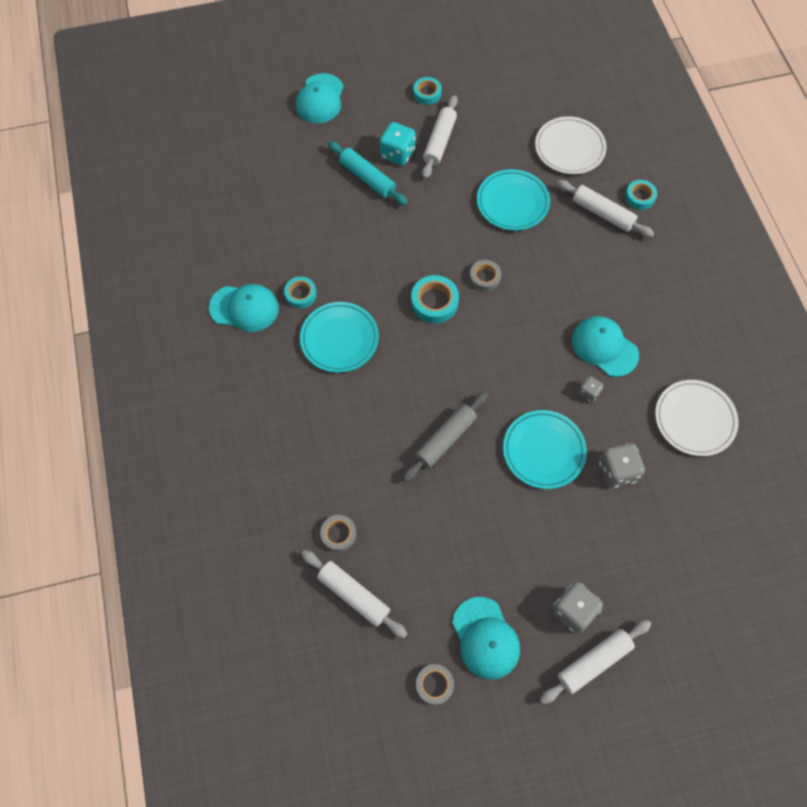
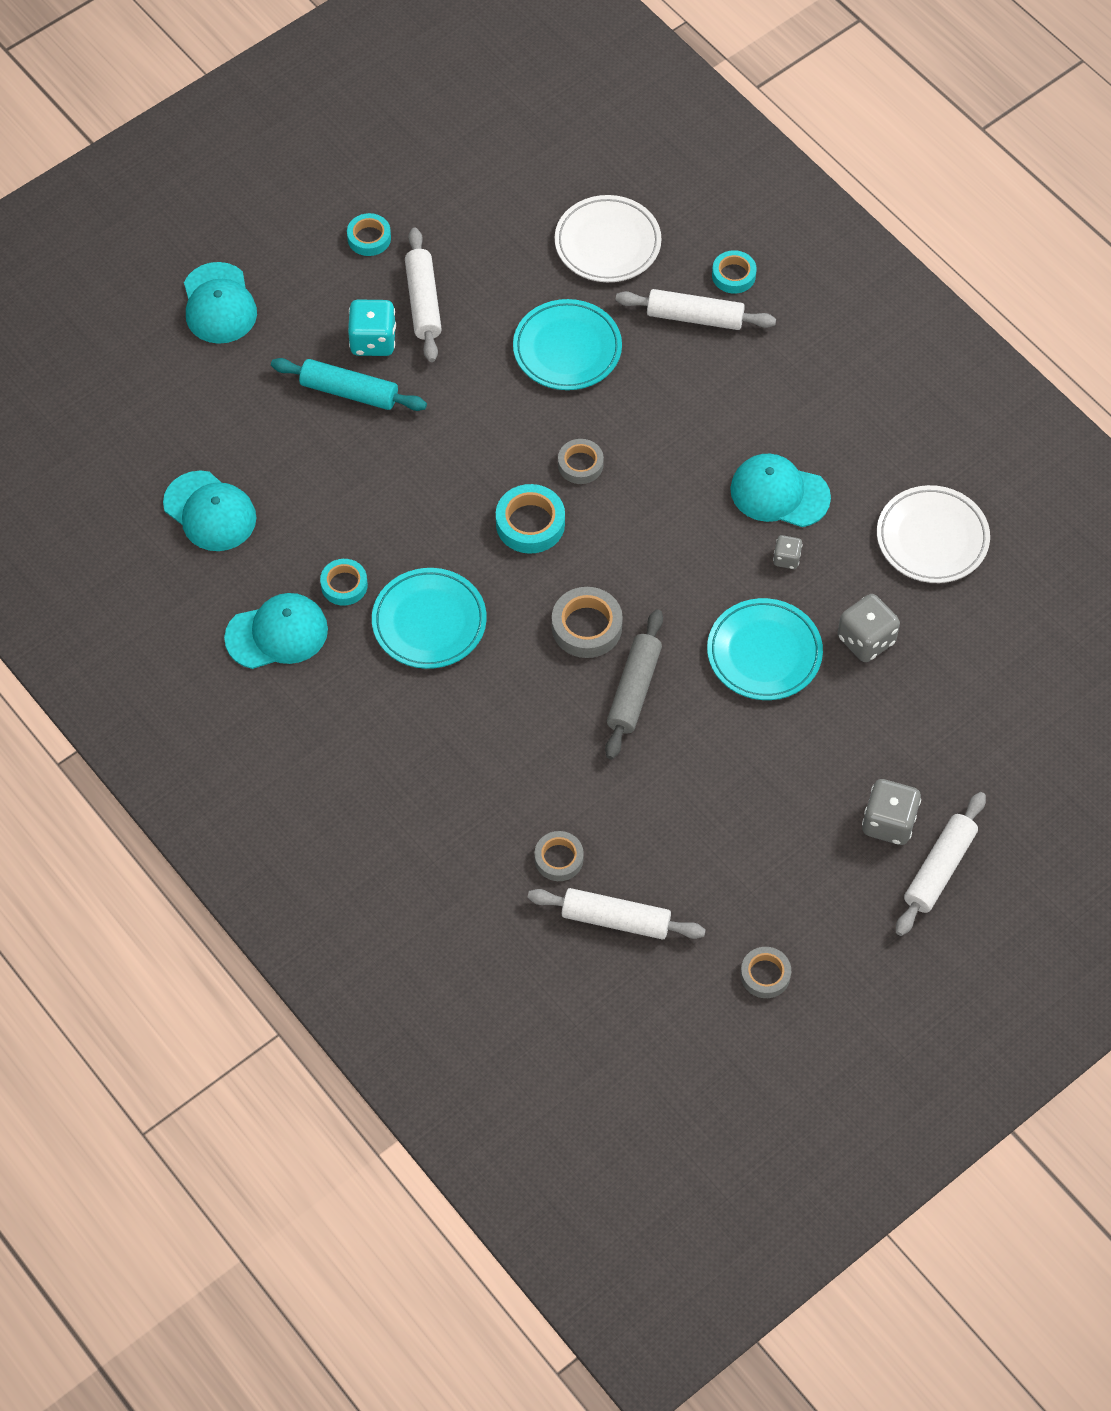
camera: 25 degrees left, 5 degrees down
(436, 384) = (586, 627): none -> grey tape
(485, 638) = (800, 898): turquoise cap -> turquoise cap (210, 511)

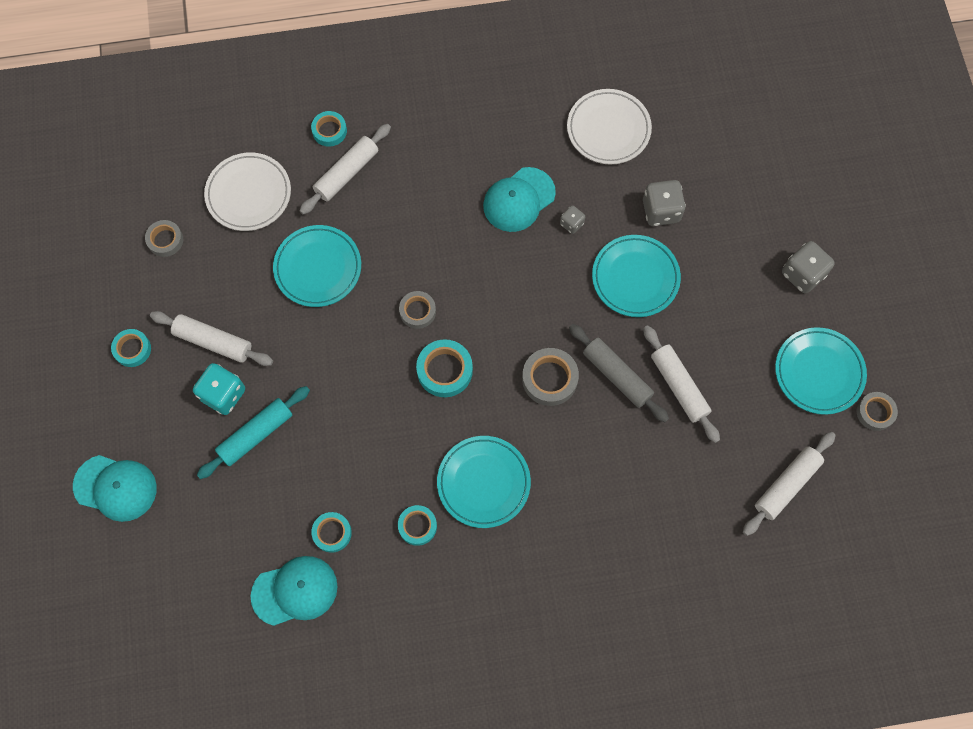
camera: 60 degrees left, 10 degrees up
(277, 634) = (429, 596): turquoise cap -> none
(289, 513) = (332, 533): none -> turquoise tape
(559, 859) = (720, 497): grey tape -> grey tape (165, 240)
(775, 893) = (818, 372): none -> turquoise plate
(939, 869) = (851, 263): white rolling pin -> white rolling pin (679, 386)

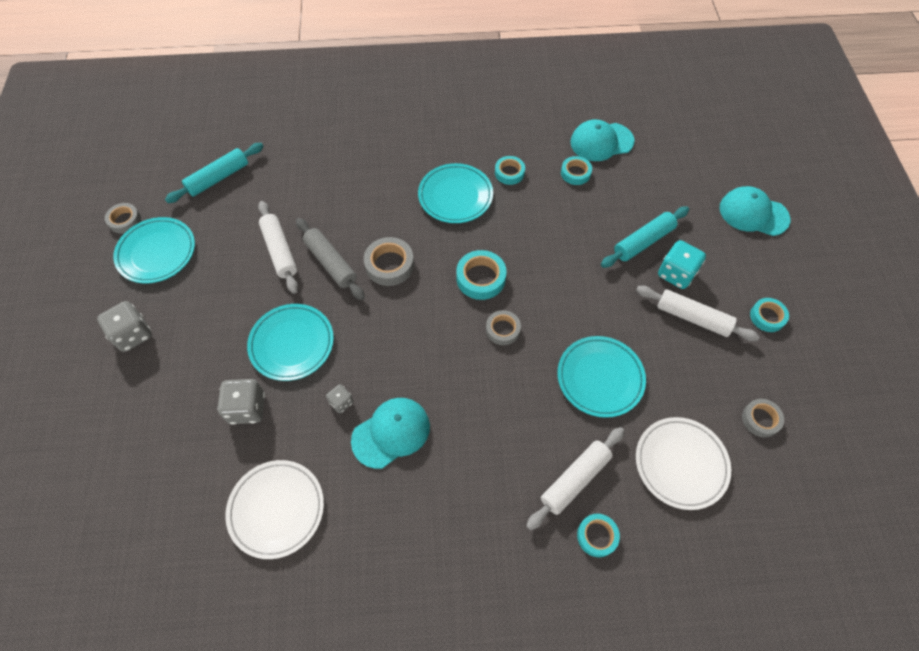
camera: 175 degrees left, 10 degrees down
(786, 485) = (218, 178): white rolling pin -> turquoise rolling pin

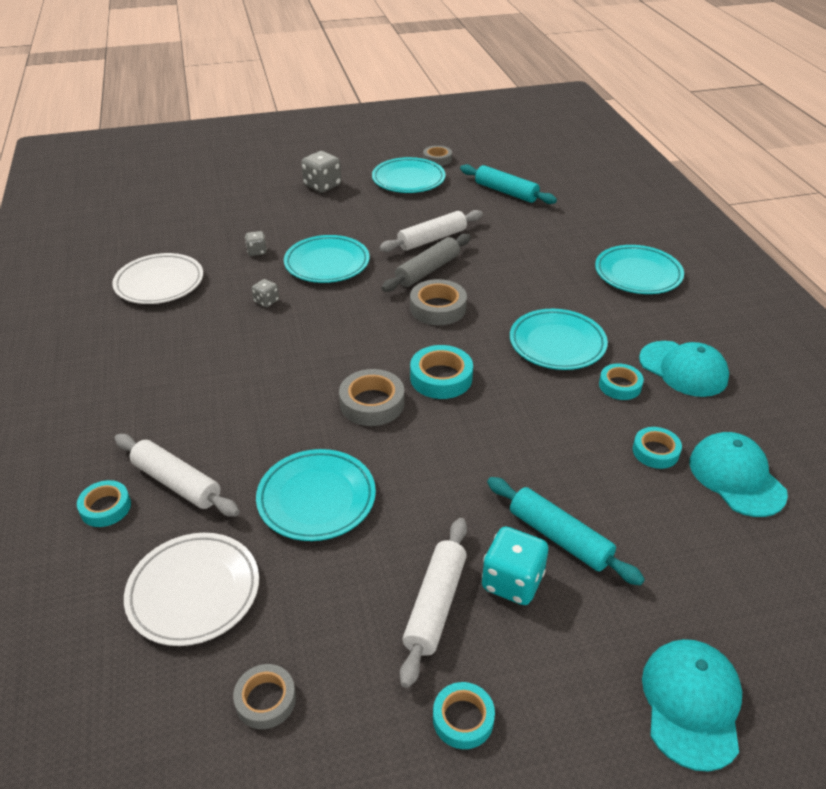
camera: 80 degrees right, 20 degrees down
(247, 408) = (257, 251): grey dice -> grey dice, size x0.55
(380, 124) = (637, 274): none -> turquoise plate
(391, 433) = (234, 337): turquoise cap -> turquoise cap (683, 369)
(502, 329) = (372, 403): grey tape -> grey tape, size x1.50

